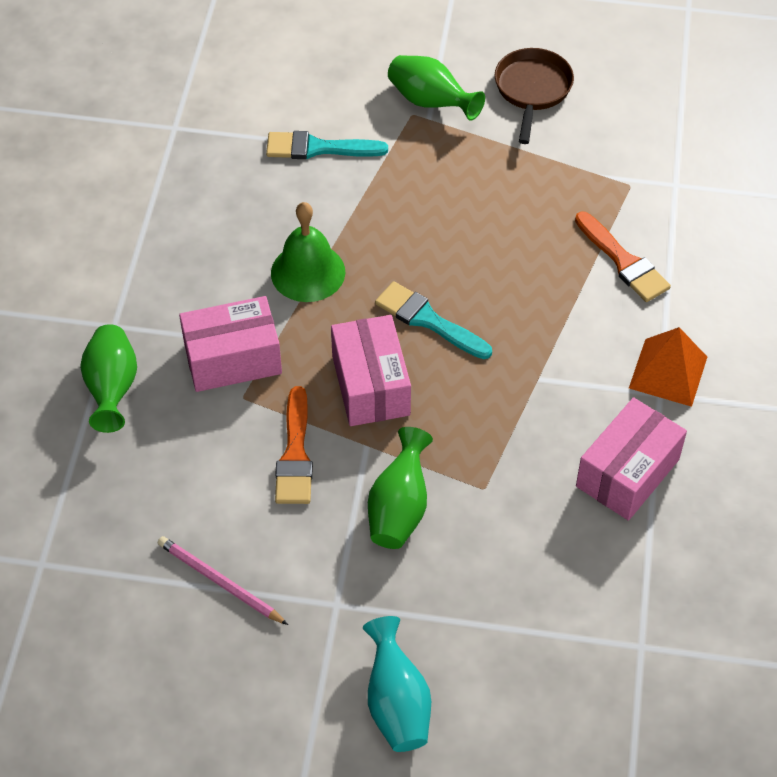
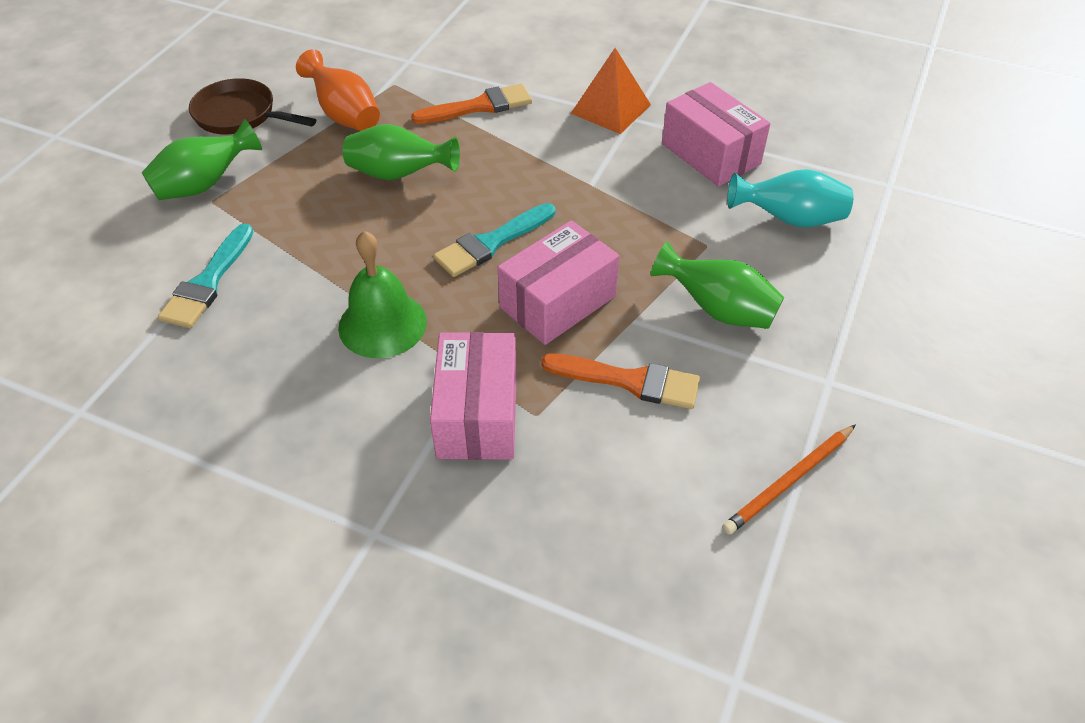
camera: 75 degrees left, 5 degrees down
(112, 388) = (476, 550): green vase -> green vase (399, 174)
(219, 582) = (789, 481): pink pencil -> orange pencil
(371, 385) = (558, 302): pink box -> pink box turned 45 degrees counterclockwise
(397, 703) = (947, 356): turquoise vase -> turquoise vase (789, 219)
(565, 163) = (345, 115): none -> orange vase

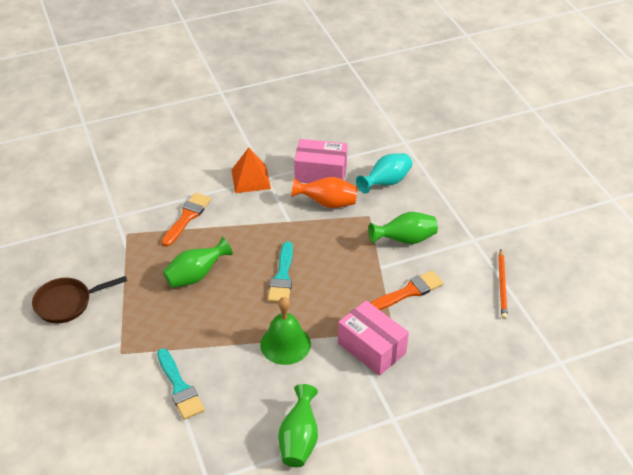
camera: 45 degrees left, 5 degrees down
(205, 184) = (105, 348): green vase -> green vase (299, 439)
(345, 115) = (125, 265): orange vase -> orange vase (327, 203)
(558, 302) = (342, 281): pink box -> none

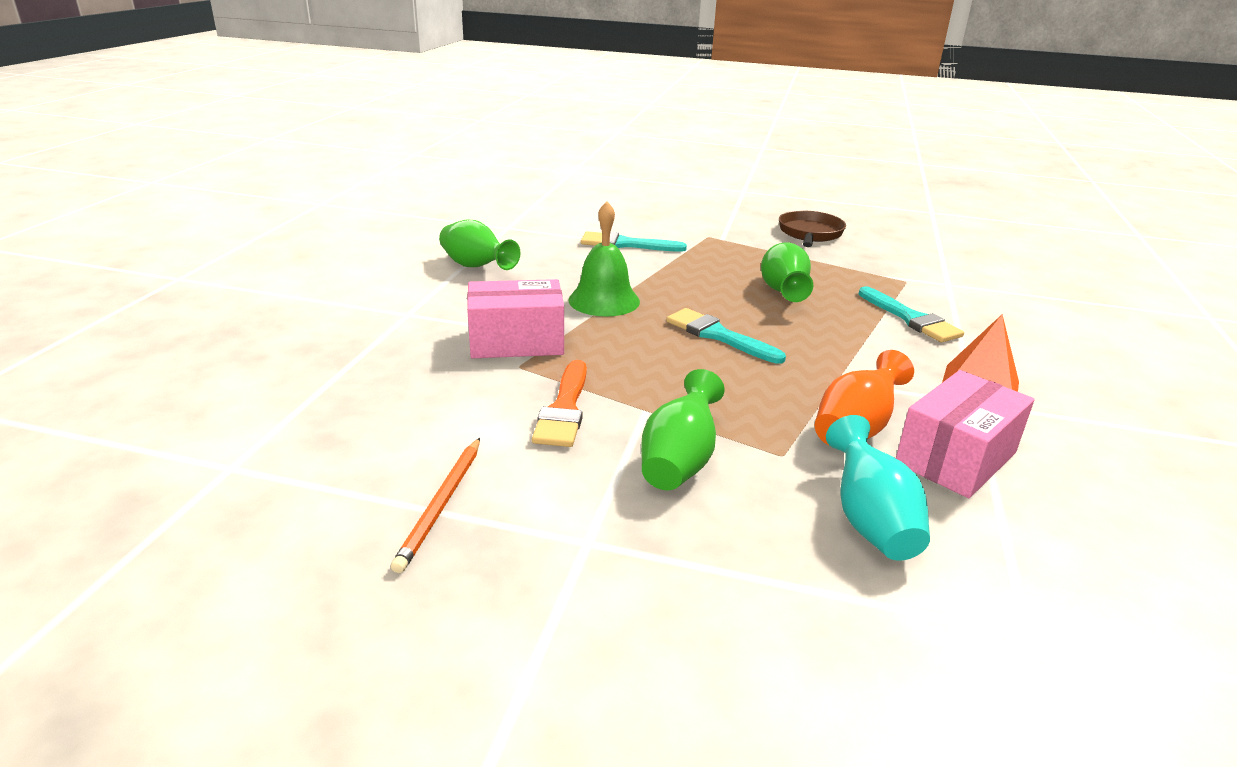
camera: 125 degrees right, 15 degrees down
(187, 217) = (910, 318): orange brush -> turquoise brush
(502, 286) = (441, 505): orange pencil -> orange pencil turned 120 degrees counterclockwise

